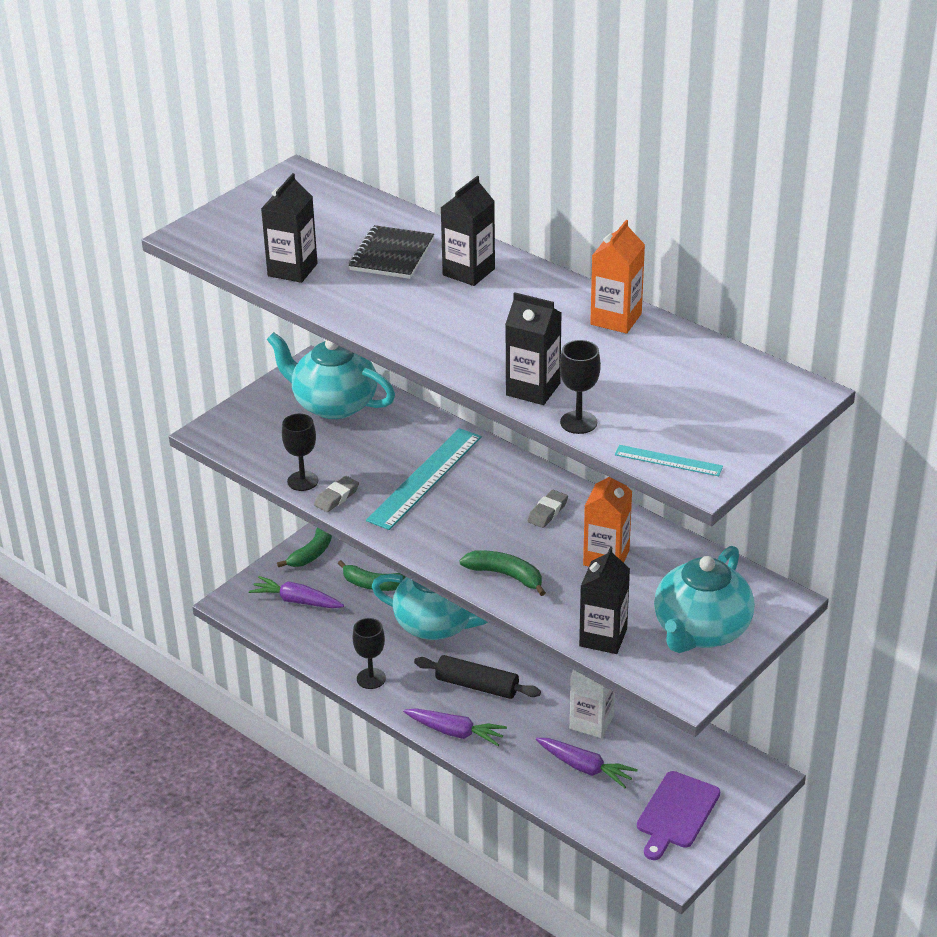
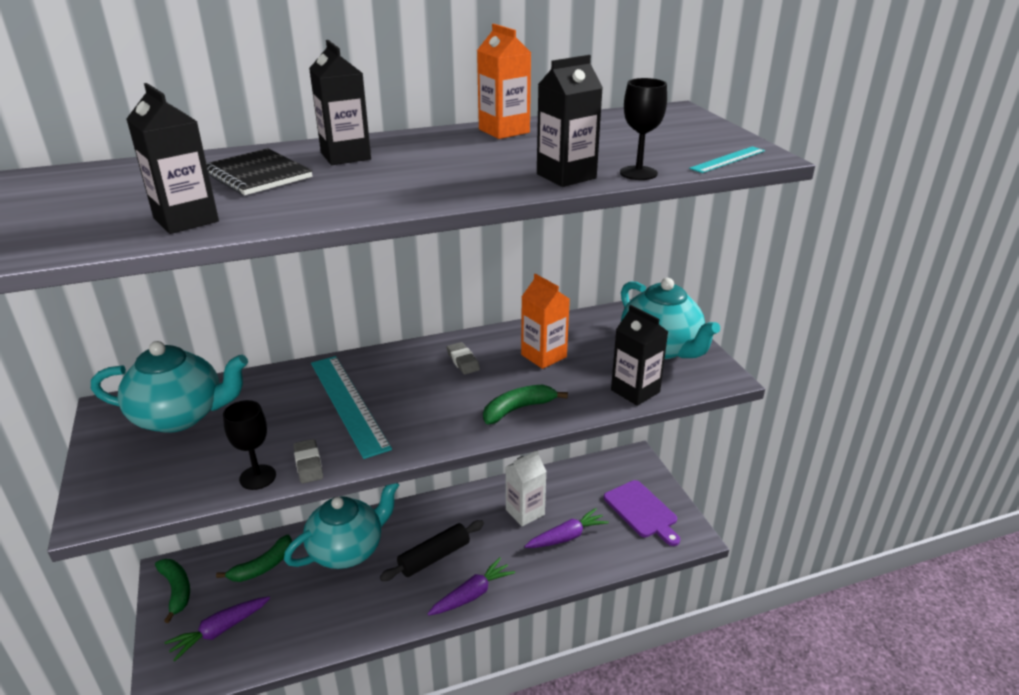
camera: 60 degrees left, 5 degrees down
(333, 404) = (180, 416): turquoise teapot -> turquoise teapot turned 150 degrees counterclockwise
(371, 678) = (364, 622): black goblet -> none

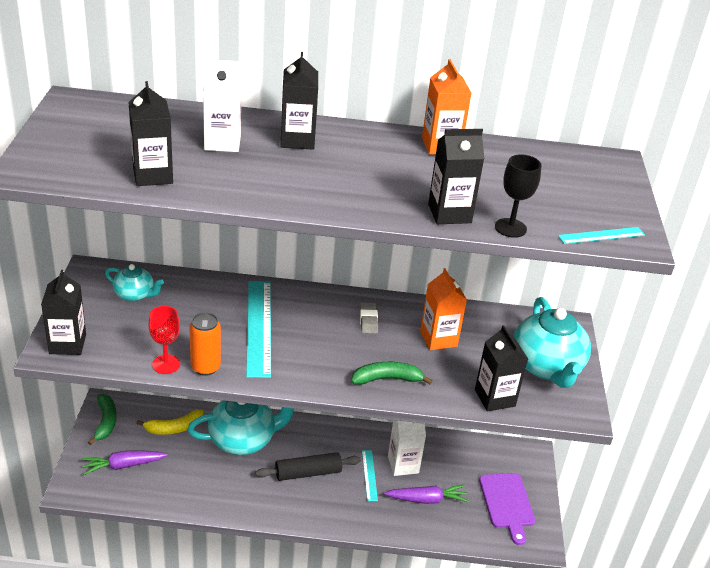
camera: 20 degrees right, 5 degrees up
(115, 497) = (67, 344): none -> black carton
(180, 416) = (135, 295): turquoise teapot -> turquoise teapot, size x0.54
(257, 175) = (222, 142): black notebook -> white carton
(257, 477) = (166, 364): black goblet -> red goblet
(263, 566) = (174, 428): green banana -> yellow banana
(308, 464) = (205, 367): grey eraser -> orange can
(472, 594) = (322, 515): purple carrot -> none
(498, 535) = (369, 475): none -> turquoise ruler

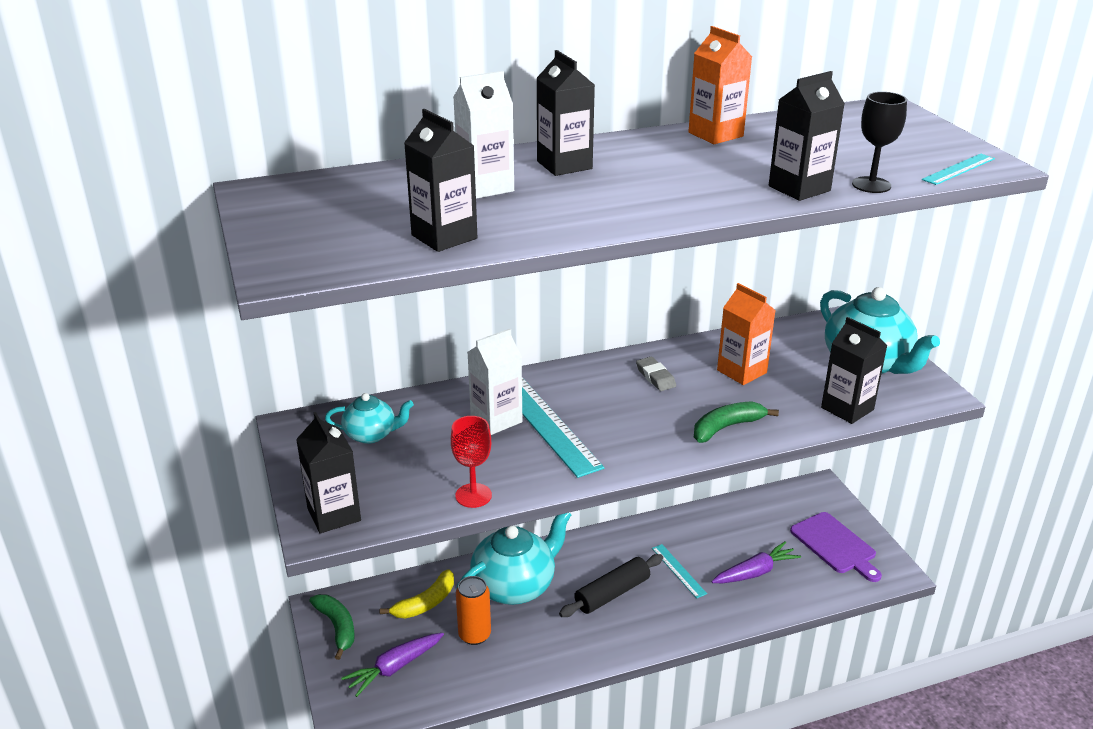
camera: 20 degrees left, 5 degrees down
(205, 367) = (522, 483): orange can -> orange can (474, 635)
(403, 464) = (705, 546): white carton -> white carton (496, 419)

